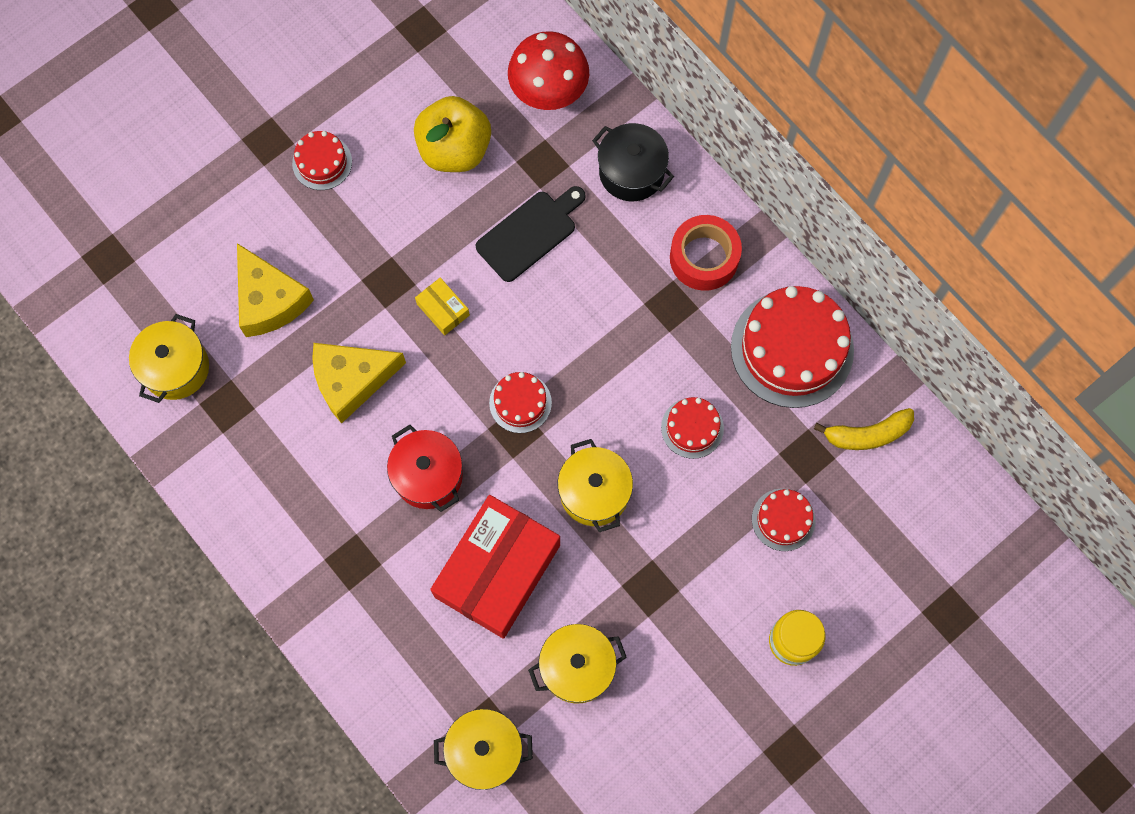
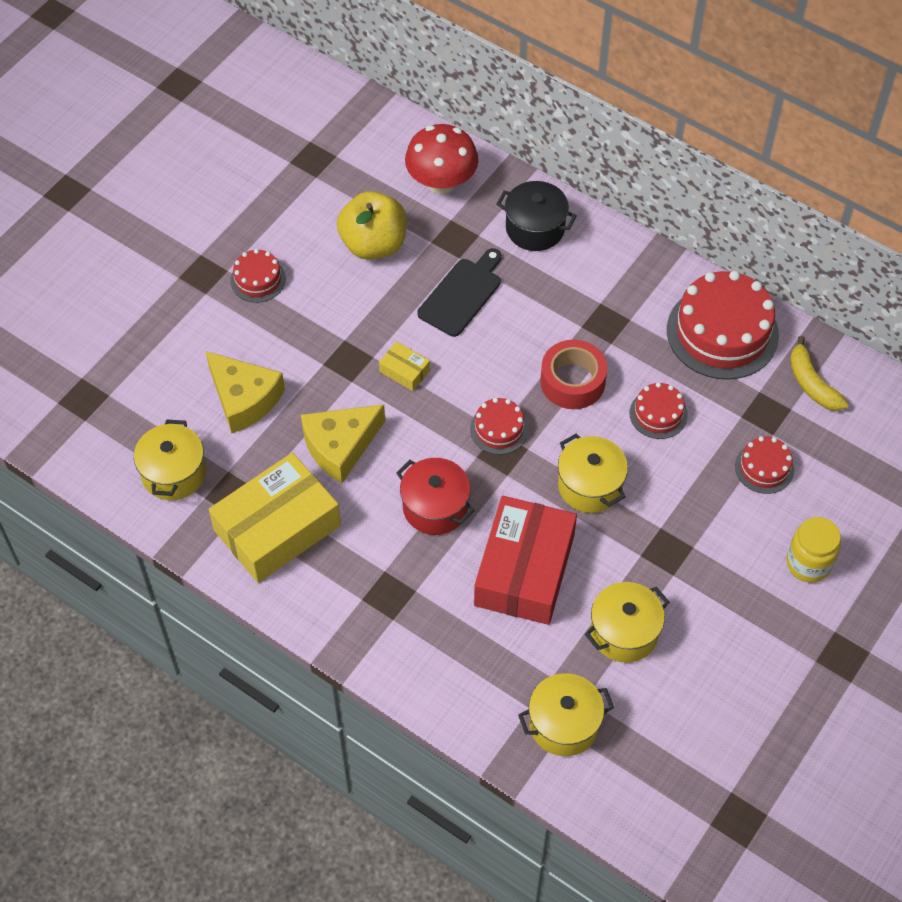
camera: 15 degrees left, 15 degrees down
(262, 457) = (277, 528): none -> yellow box
(704, 258) = (621, 280): red tape -> red tape (572, 381)
(867, 434) = (812, 384): yellow banana -> yellow banana turned 90 degrees clockwise

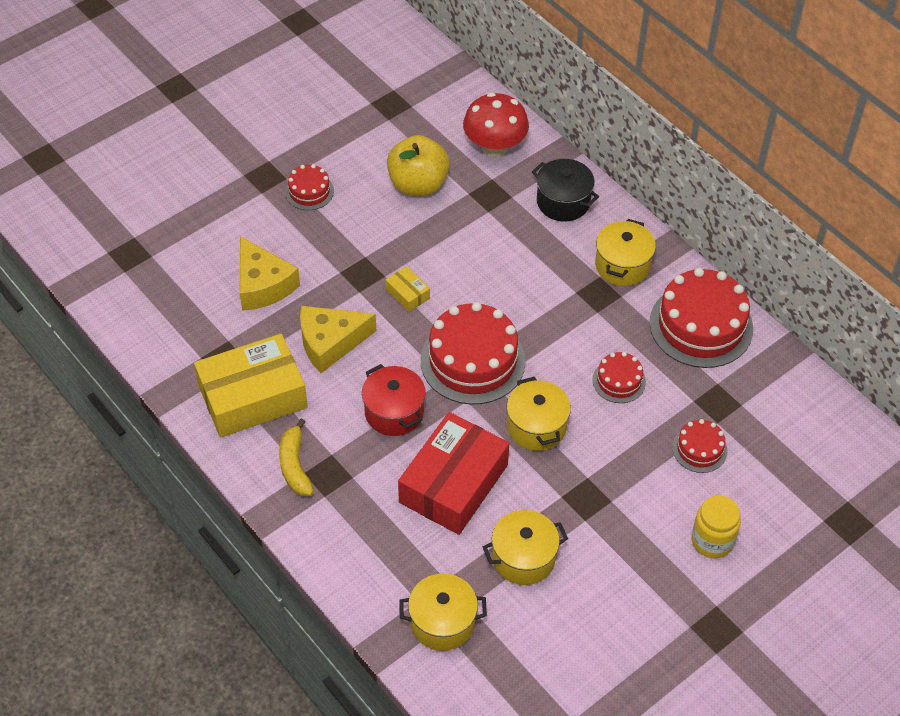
camera: 15 degrees right, 5 degrees down
(174, 473) = (182, 331): yellow pot -> yellow pot (622, 265)
(462, 294) = (480, 242): black cutting board -> none
(499, 429) = (472, 360): red cake -> red cake, size x1.99
(572, 381) = (552, 336): red tape -> none
(812, 384) = (768, 388): yellow banana -> yellow banana (295, 465)

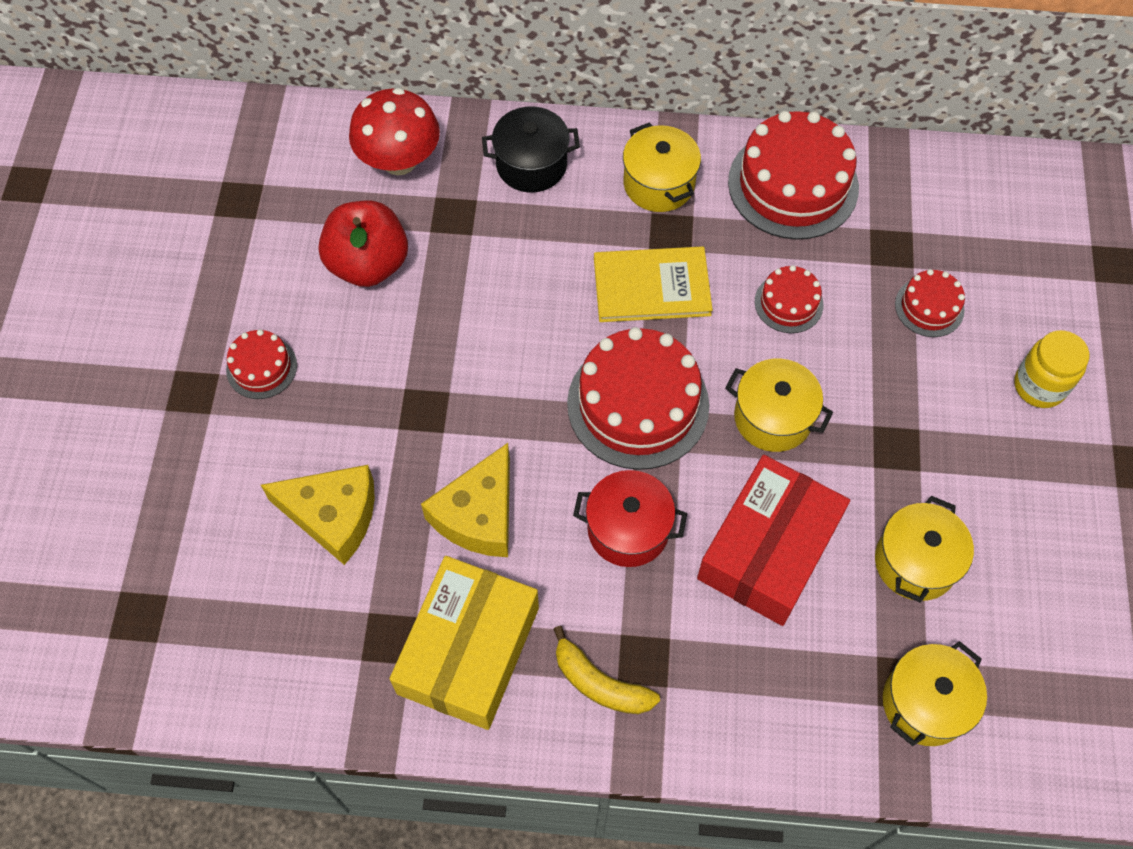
camera: 45 degrees left, 10 degrees up
(407, 294) = (494, 390): yellow box -> none
(418, 184) = (368, 264): yellow apple -> red apple
(453, 483) = (768, 549): red box -> red box turned 45 degrees clockwise
(552, 312) = (651, 286): none -> yellow book

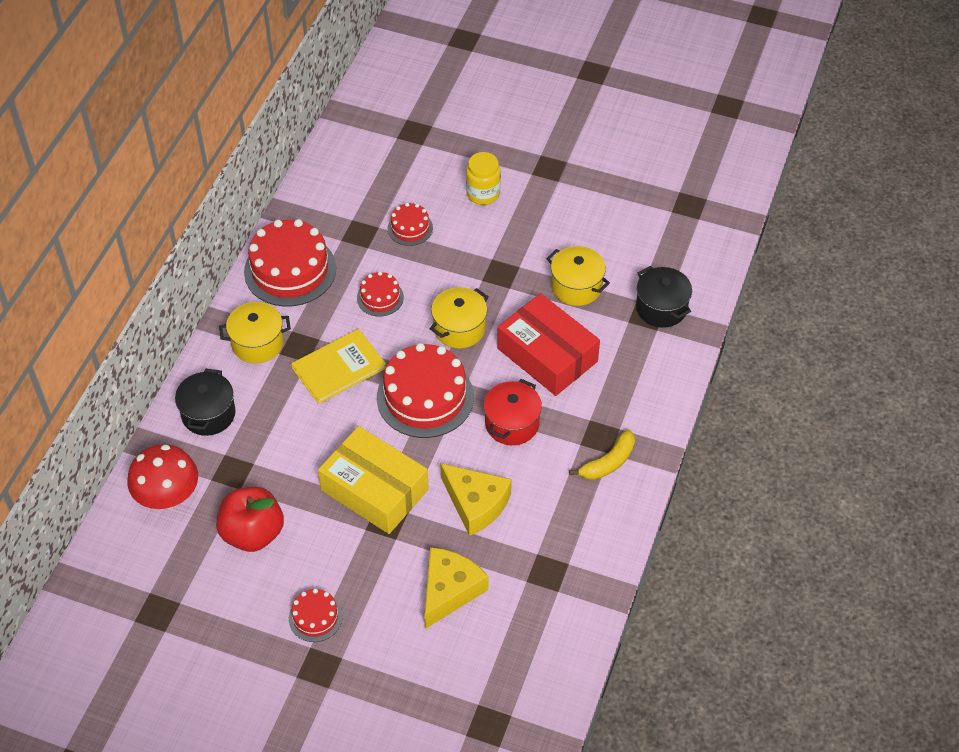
camera: 75 degrees left, 10 degrees down
(468, 650) = (568, 528): yellow box -> yellow box (374, 489)
(651, 286) = (338, 368): yellow book -> yellow book turned 45 degrees clockwise
(925, 703) = (661, 308): yellow pot -> black pot

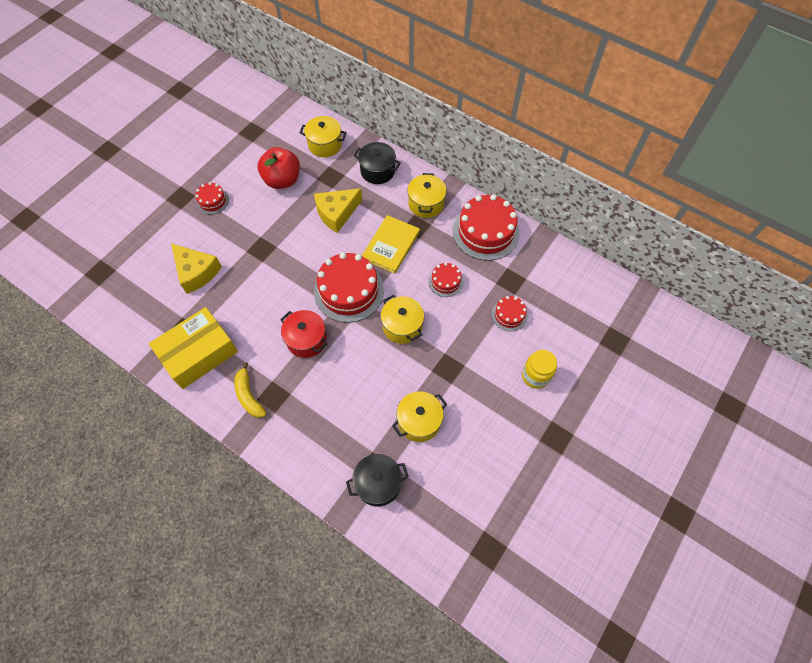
camera: 105 degrees right, 10 degrees up
(168, 496) = (325, 145): red mushroom -> yellow pot
(338, 368) = (391, 245): yellow book -> yellow book turned 45 degrees clockwise
(374, 489) = (287, 247): yellow box -> yellow box (198, 353)
(476, 504) = (251, 302): yellow cheese -> yellow cheese (337, 213)
(547, 355) = (359, 380): red box -> none

